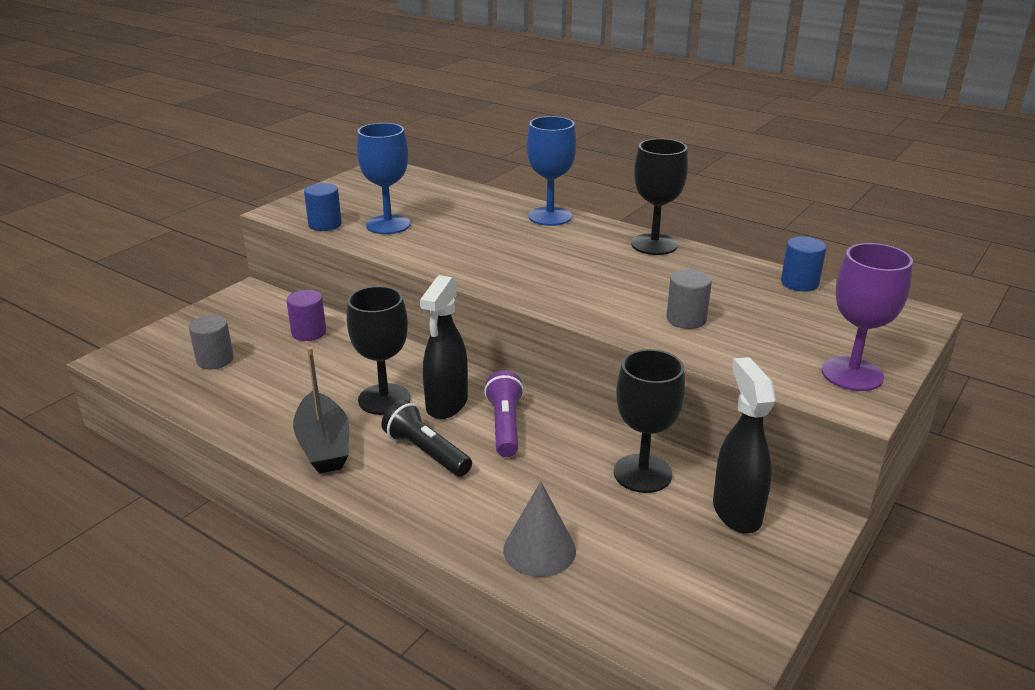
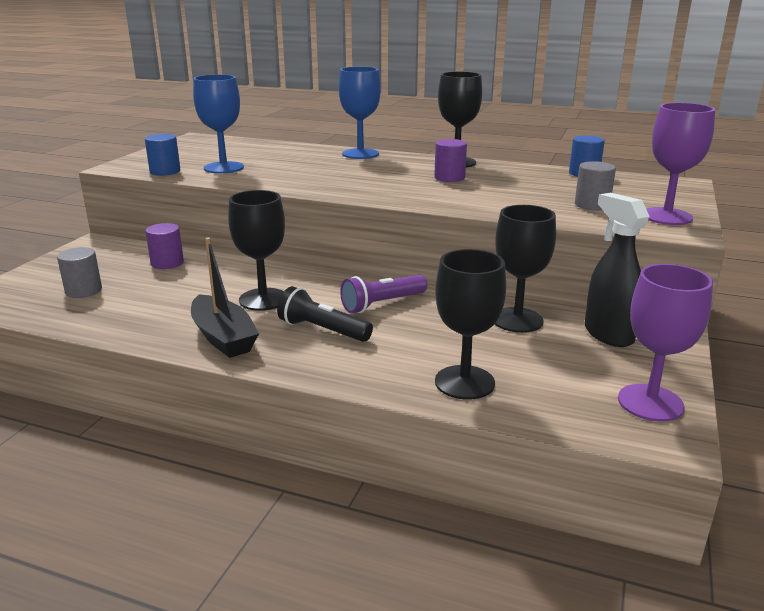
camera: 15 degrees left, 5 degrees down
(446, 405) = (322, 296): black spray bottle -> none
(505, 425) = (382, 304): purple flashlight -> purple flashlight turned 105 degrees counterclockwise
(539, 550) = (464, 382): grey cone -> black goblet
(630, 271) = (449, 178): none -> purple cylinder
(686, 319) = (516, 199): grey cylinder -> grey cylinder (592, 205)
(728, 616) = (650, 403): none -> purple goblet

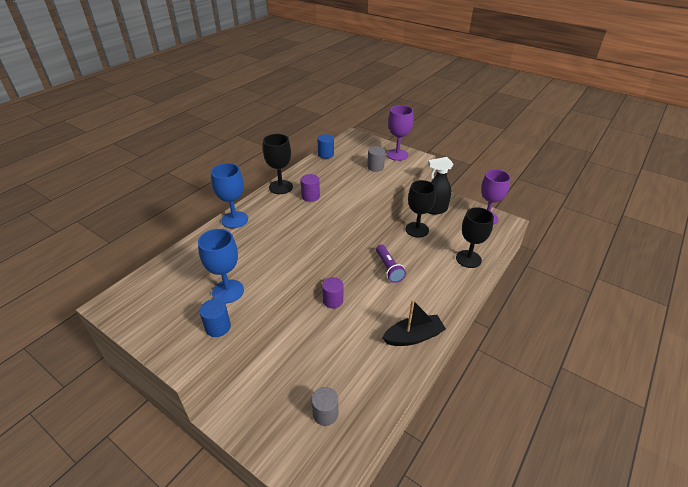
camera: 75 degrees left, 15 degrees up
(167, 263) = (292, 362): purple cylinder -> purple cylinder (333, 301)
(263, 299) = (369, 315): black goblet -> none
(322, 330) = (413, 295): black flashlight -> none

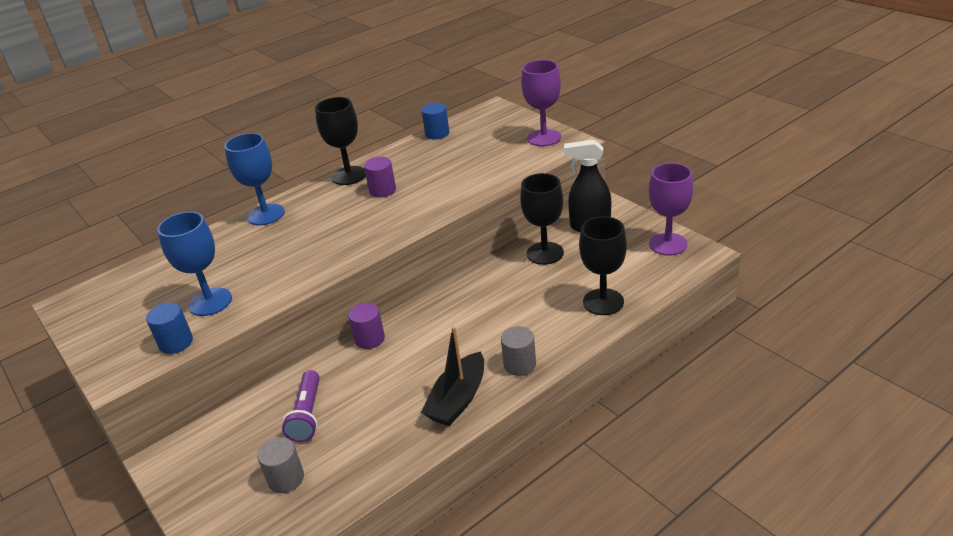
camera: 20 degrees right, 5 degrees down
(375, 167) = (499, 154): grey cylinder -> grey cylinder (520, 365)
(388, 268) = (472, 304): purple flashlight -> purple flashlight (307, 415)
(413, 336) = (458, 399): black boat -> black boat turned 120 degrees clockwise

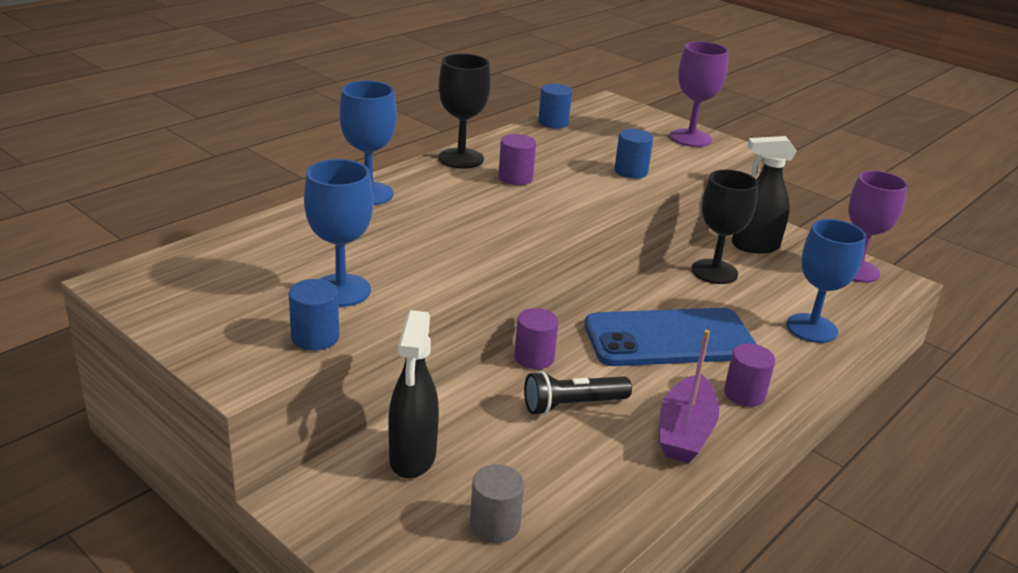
camera: 15 degrees left, 5 degrees down
(250, 425) = (412, 458): none -> black spray bottle
(307, 415) = (489, 446): purple flashlight -> none
(381, 379) = (572, 405): none -> black flashlight
(458, 399) = (685, 432): black boat -> purple boat
(477, 176) = (631, 171): none -> blue cylinder
(481, 317) = (669, 338): none -> blue phone
(520, 365) = (744, 394): grey cylinder -> purple cylinder
(603, 302) = (811, 328): black goblet -> blue goblet

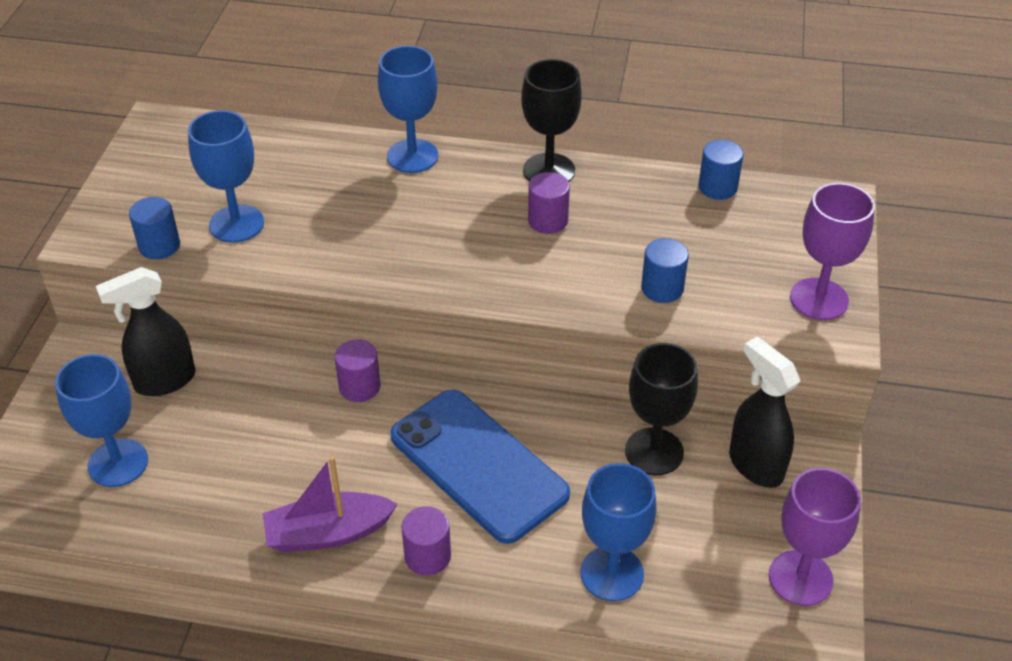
camera: 60 degrees right, 15 degrees up
(494, 525) = (118, 463): grey cylinder -> blue goblet
(572, 405) = (308, 441): black flashlight -> none

